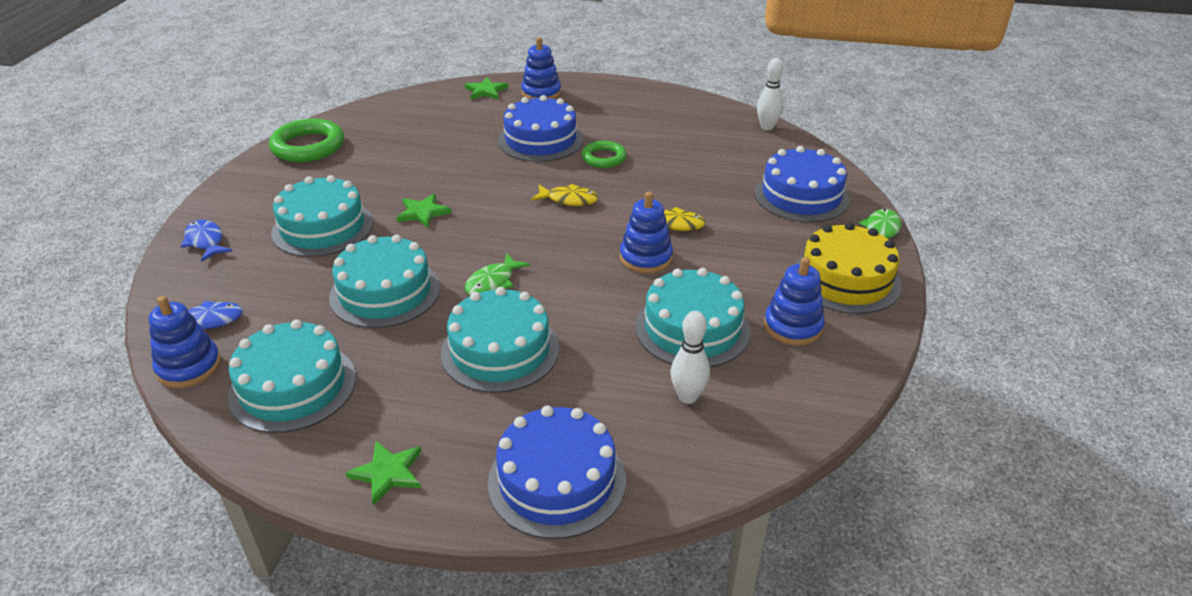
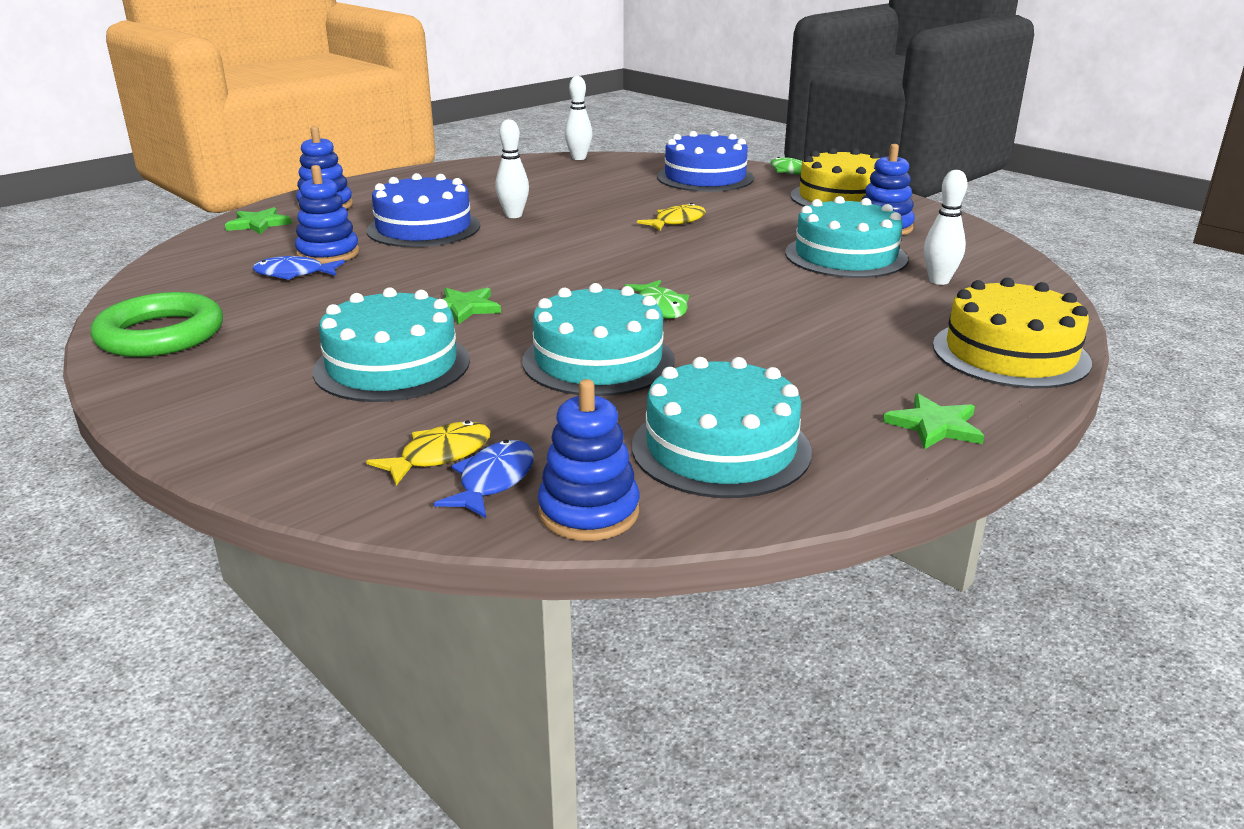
camera: 55 degrees left, 10 degrees down
(205, 241) = (277, 448): blue fish -> blue fish (294, 274)
(500, 350) = (785, 331): turquoise cake -> none
(557, 480) = (1010, 353): blue cake -> yellow cake
(569, 200) = (563, 245): yellow fish -> yellow fish (440, 455)
(603, 158) = (513, 215): green ring -> white bowling pin
(646, 258) = (715, 243): blue stacking toy -> blue stacking toy (328, 254)

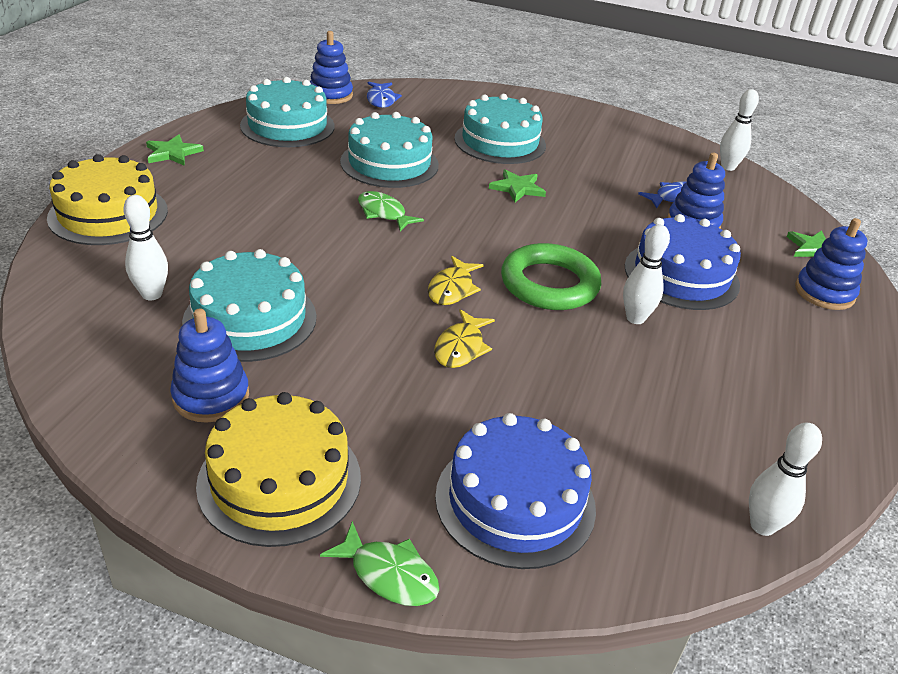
camera: 150 degrees right, 10 degrees up
(149, 290) = (728, 167): none -> white bowling pin
(160, 334) = (651, 140): green ring -> green ring (549, 284)
(440, 455) = (416, 105): yellow fish -> yellow fish (452, 289)

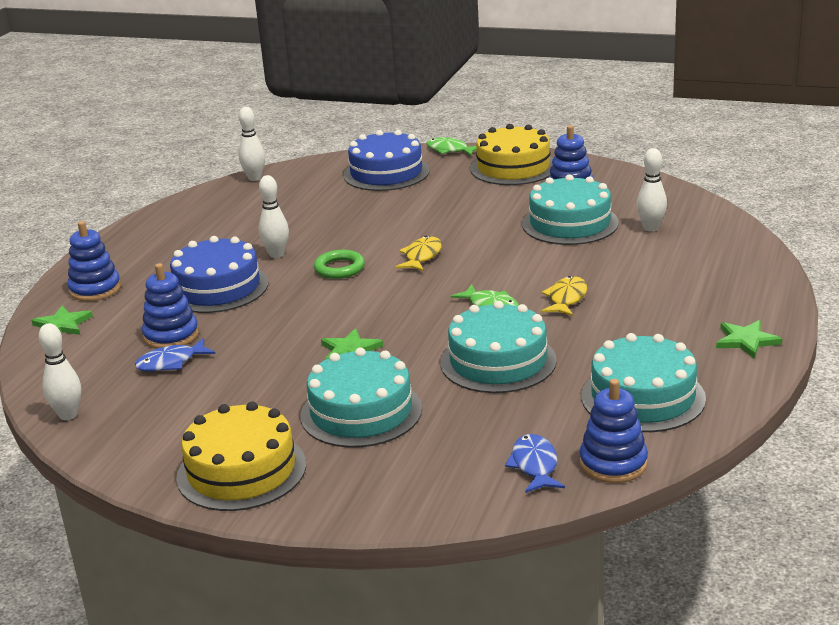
camera: 175 degrees left, 10 degrees down
(108, 214) = (743, 274): yellow cake -> yellow cake (241, 471)
(461, 347) = (415, 225): yellow fish -> yellow fish (566, 298)
(549, 284) = (339, 268): green ring -> green ring, size x0.61

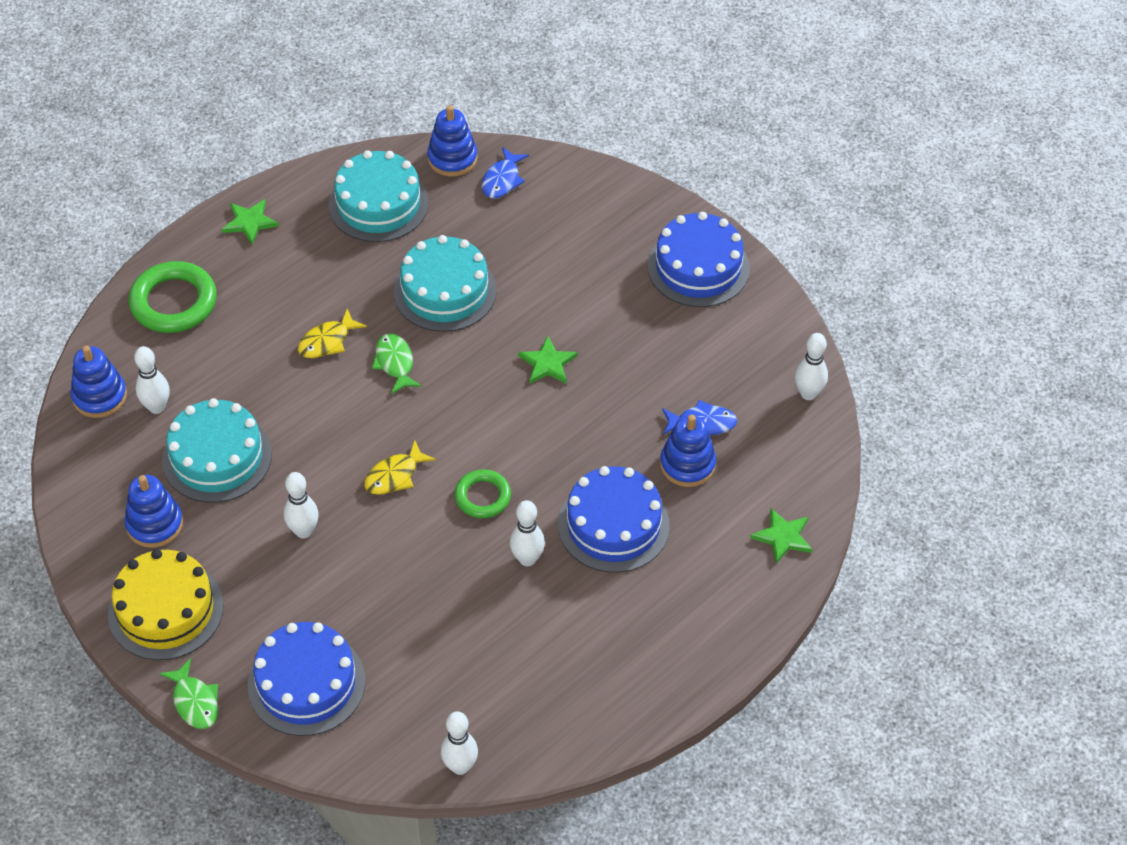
camera: 155 degrees left, 25 degrees up
(95, 289) = (734, 589): blue stacking toy -> blue stacking toy (99, 396)
(241, 471) = (698, 267): yellow cake -> blue cake
(361, 412) = (583, 286): turquoise cake -> none
(461, 216) = (304, 531): none -> white bowling pin
(729, 276) = (174, 302): none -> green ring

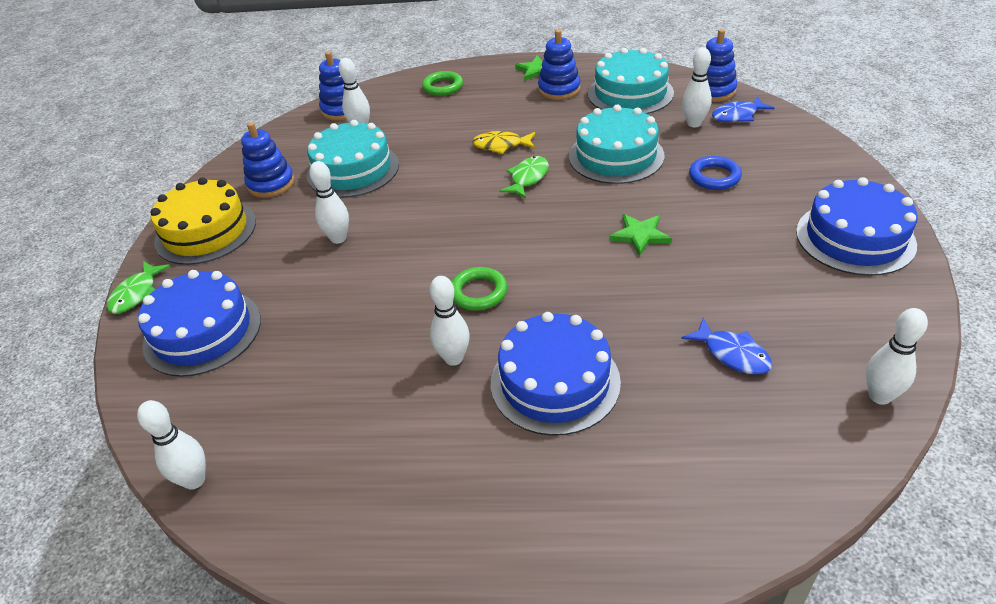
camera: 50 degrees right, 10 degrees down
(174, 302) = (443, 87): green ring -> green ring, size x0.61
(394, 475) = (438, 241): yellow fish -> none
(474, 212) = (694, 123): none -> white bowling pin
(547, 266) = (714, 177): none -> blue ring
(687, 464) = (680, 378): blue stacking toy -> blue stacking toy (559, 89)
(783, 537) = (713, 512): green star -> none

